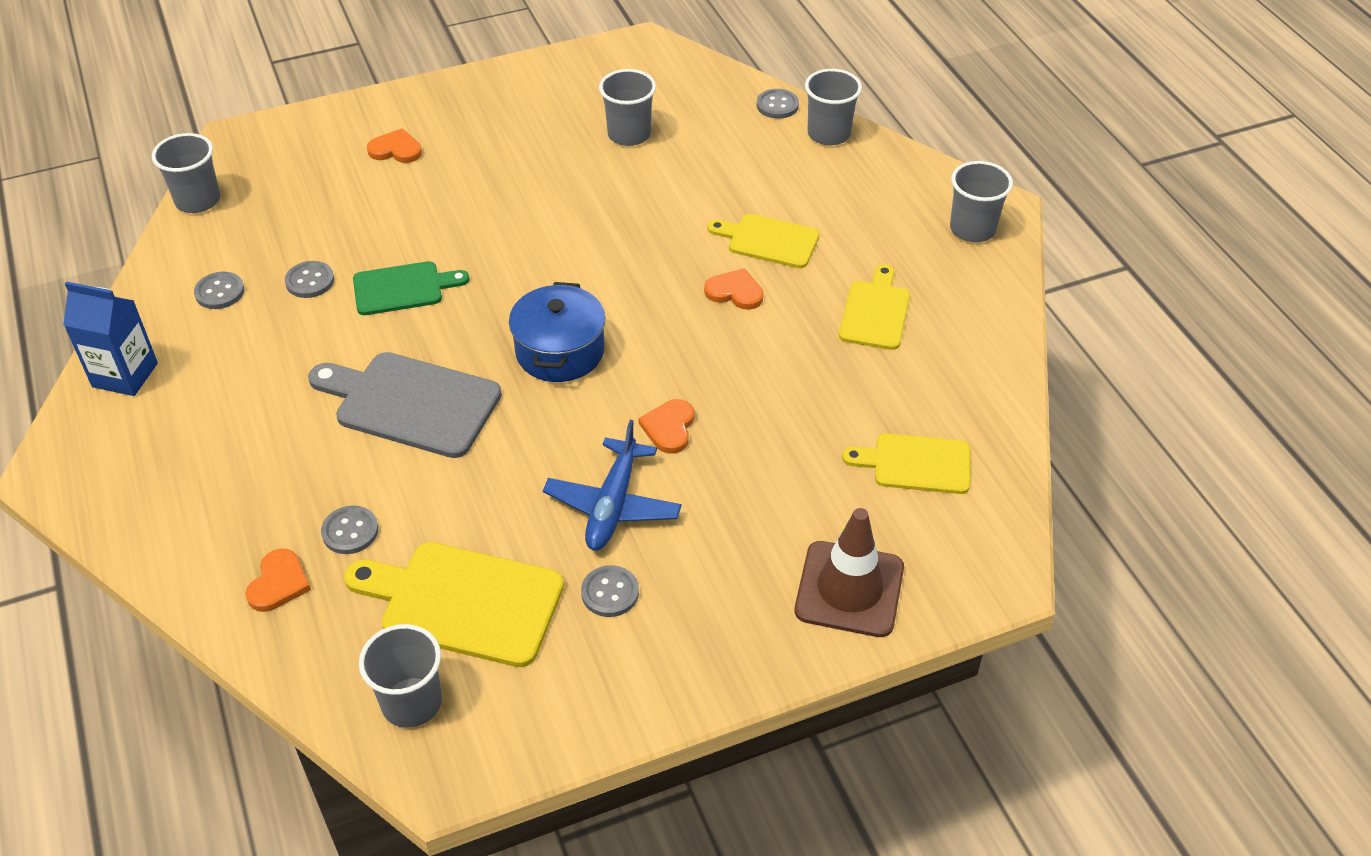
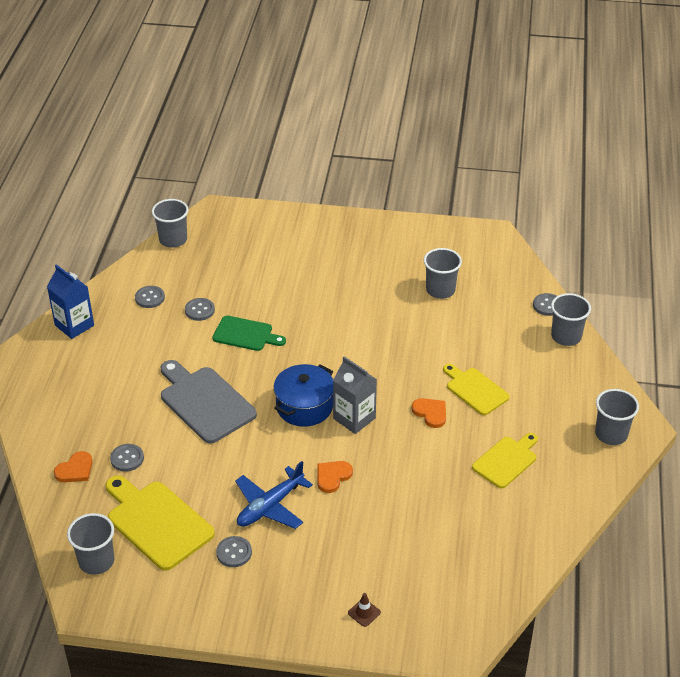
camera: 30 degrees right, 5 degrees down
(396, 149) = (298, 249): orange heart -> none
(640, 339) = (354, 418): none -> grey carton
(849, 589) = (364, 613): brown traffic cone -> brown traffic cone, size x0.40
(916, 464) = (458, 561): yellow cutting board -> none

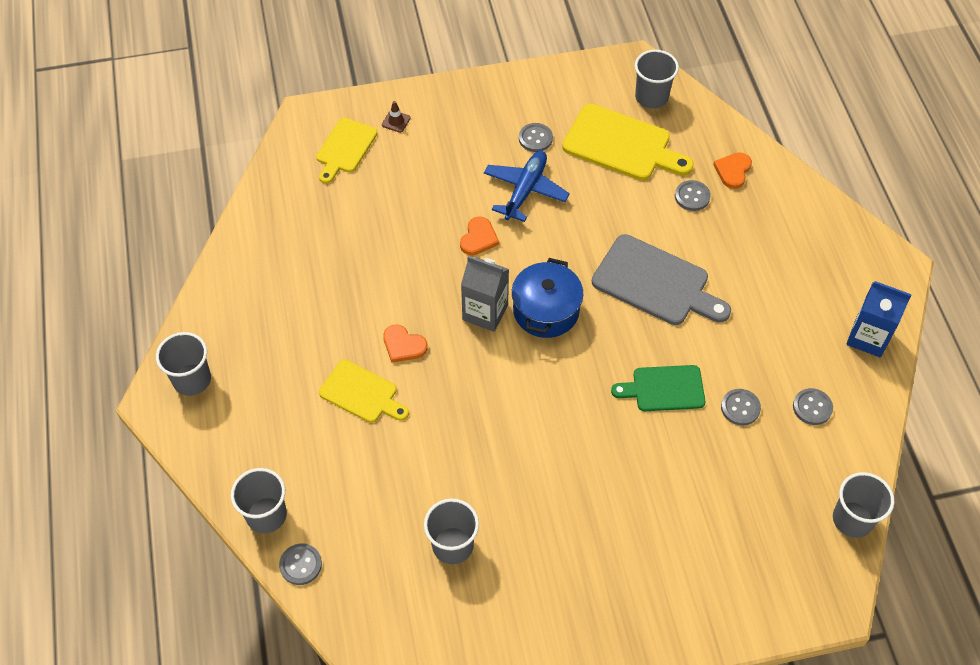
camera: 160 degrees right, 15 degrees up
(506, 460) = (304, 310): yellow cutting board -> yellow cutting board (345, 148)

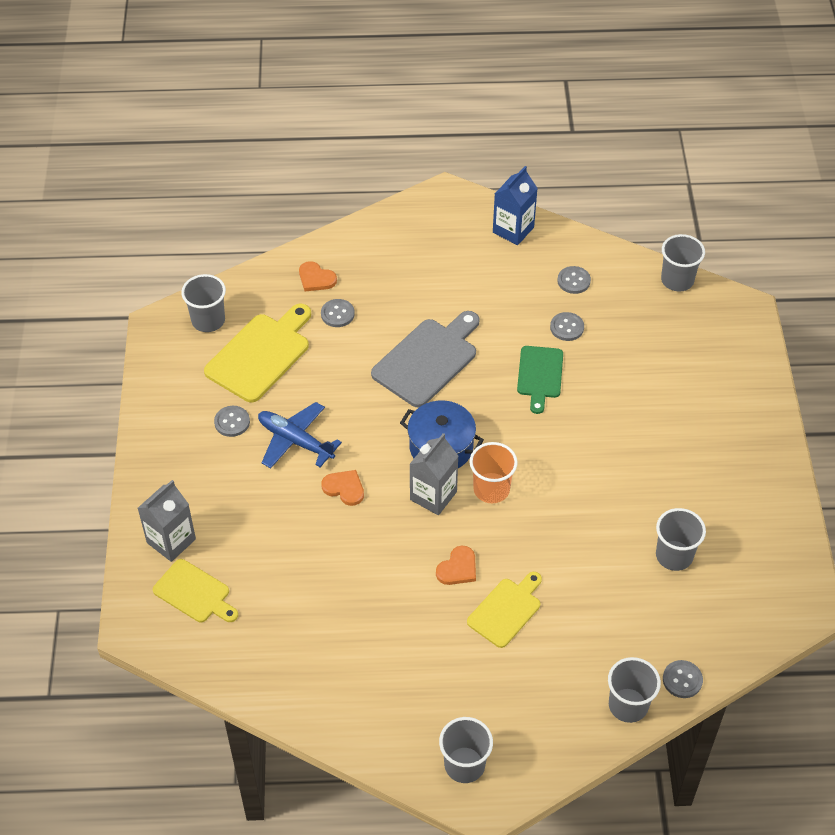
camera: 80 degrees left, 5 degrees down
(396, 121) = (171, 541): brown traffic cone -> grey carton
(503, 362) = (491, 489): none -> orange cup

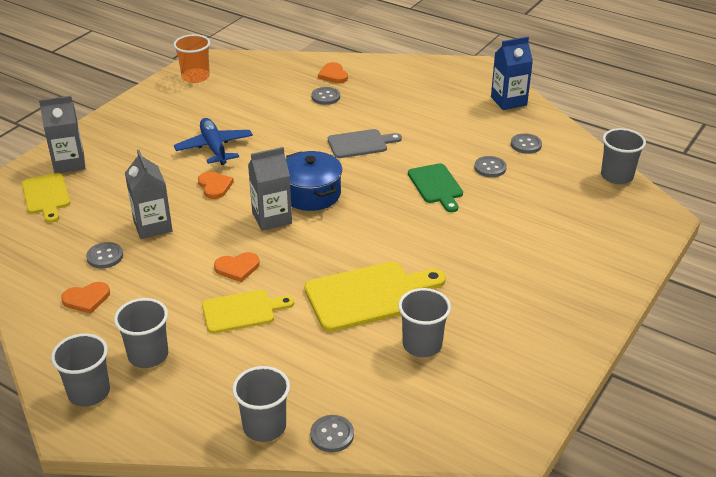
camera: 35 degrees right, 15 degrees down
(208, 320) = (237, 69): grey cup -> grey cup (148, 355)
(232, 422) = (186, 122): grey button -> grey button (105, 256)
(260, 354) = (248, 97): yellow cutting board -> yellow cutting board (368, 295)
(336, 568) = (152, 226): none -> grey carton
(362, 680) = (86, 299): none -> orange heart
(427, 359) = (360, 144): grey cutting board -> grey cutting board, size x0.63
(491, 489) = (319, 234): orange cup -> orange cup (195, 77)
(540, 375) = (436, 186): green cutting board -> green cutting board turned 60 degrees counterclockwise

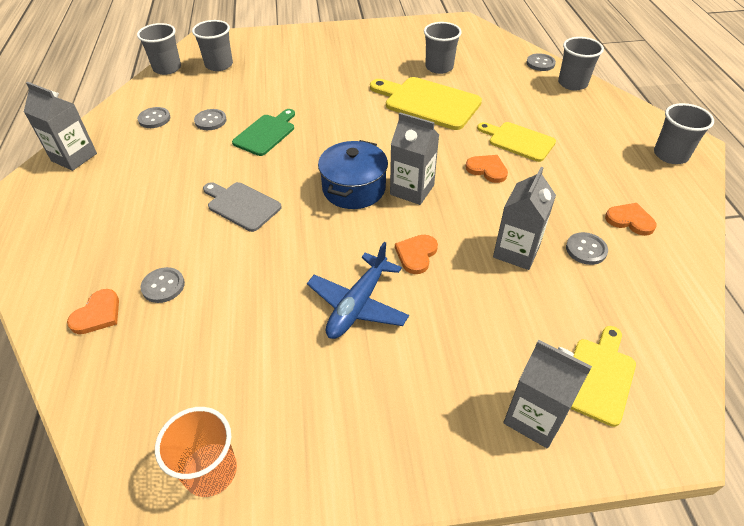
camera: 130 degrees left, 10 degrees up
(148, 355) = (611, 153): grey cup -> grey cup (219, 65)
(508, 101) = (74, 157): blue carton -> grey carton

